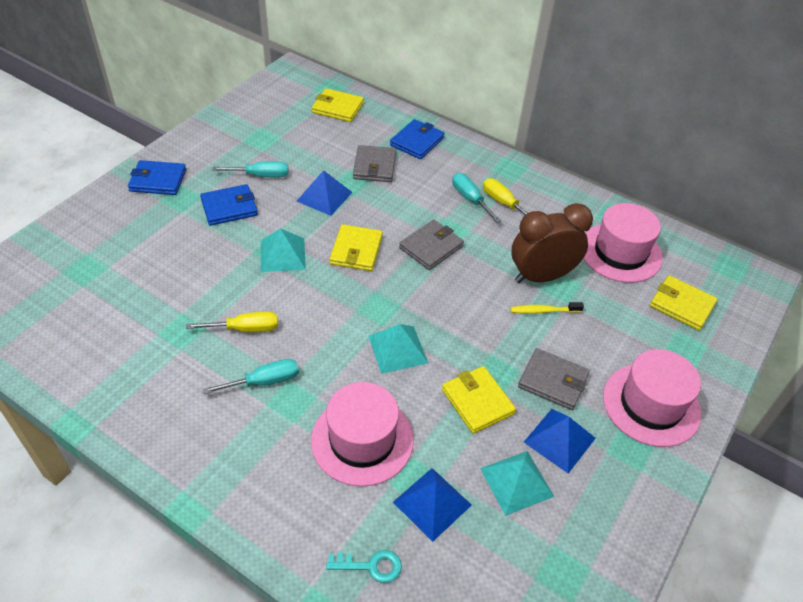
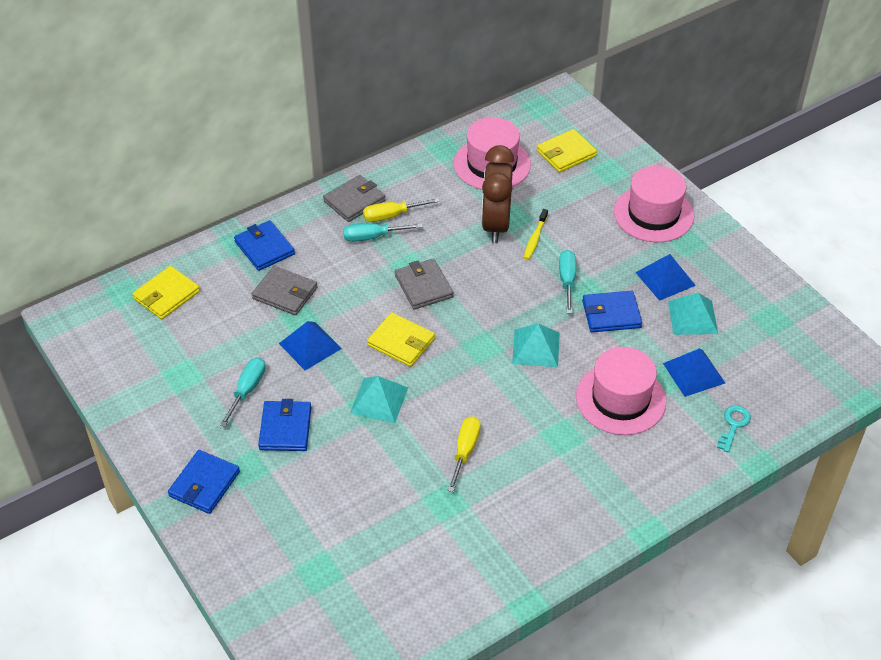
camera: 65 degrees left, 0 degrees up
(264, 381) = (534, 450): turquoise screwdriver -> turquoise screwdriver (567, 281)
(477, 401) = (611, 314): yellow wallet -> blue wallet
(553, 381) = (609, 261): grey wallet -> grey wallet (354, 201)

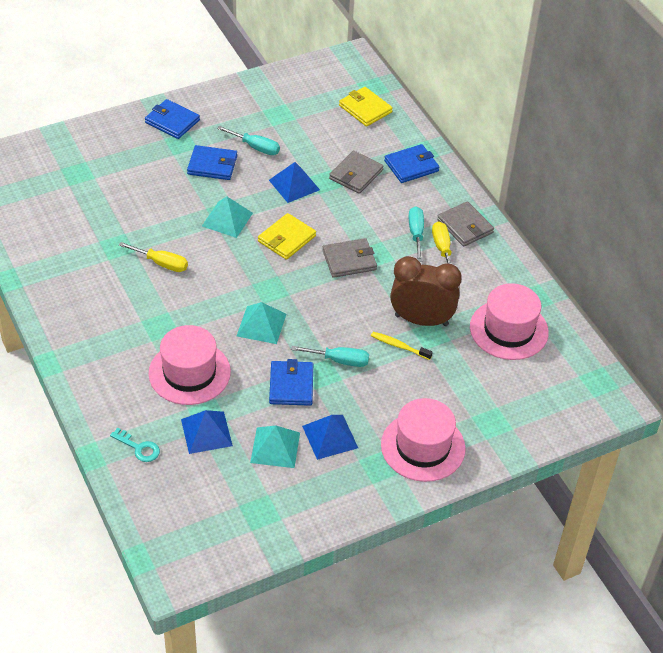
camera: 95 degrees right, 0 degrees up
(566, 153) = (521, 391): yellow wallet -> none

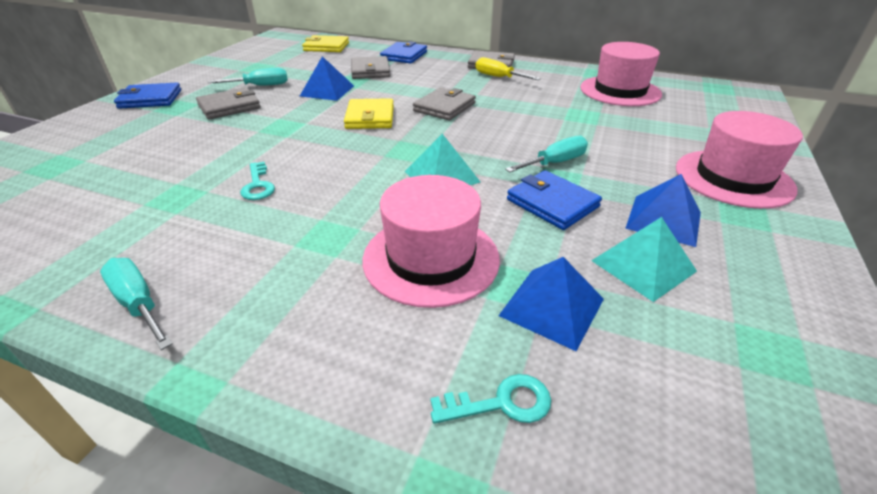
camera: 40 degrees left, 10 degrees down
(162, 263) = (257, 185): yellow screwdriver -> turquoise key
(212, 165) = (229, 107): blue wallet -> grey wallet
(227, 219) = (292, 128): turquoise pyramid -> none
(399, 346) = (577, 131): yellow toothbrush -> none
(416, 234) = (467, 78): turquoise screwdriver -> turquoise screwdriver (139, 303)
(421, 320) = (560, 112): brown clock -> none

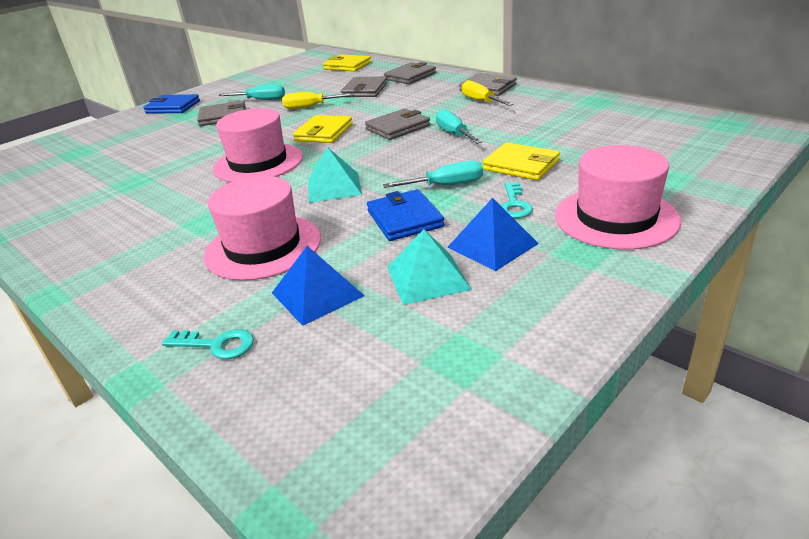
camera: 25 degrees right, 5 degrees down
(139, 303) = (59, 246): turquoise screwdriver -> turquoise screwdriver (454, 134)
(257, 185) = (191, 179): turquoise key -> turquoise key (514, 204)
(327, 91) = (310, 107): blue pyramid -> yellow screwdriver
(404, 56) = (410, 76): blue wallet -> grey wallet
(601, 136) = (521, 165): none -> yellow wallet
(620, 91) = (598, 121): pink hat -> pink hat (258, 163)

